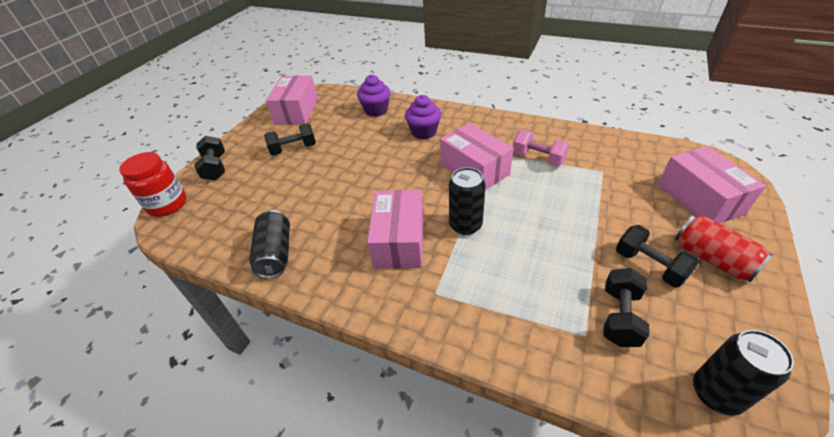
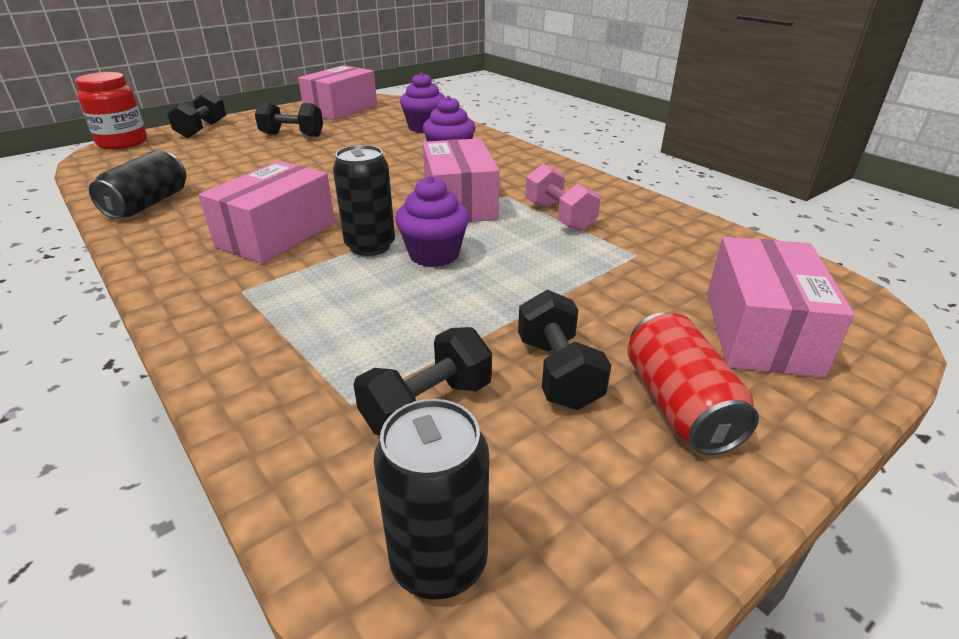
camera: 25 degrees right, 10 degrees down
(507, 216) = (434, 255): none -> purple cupcake

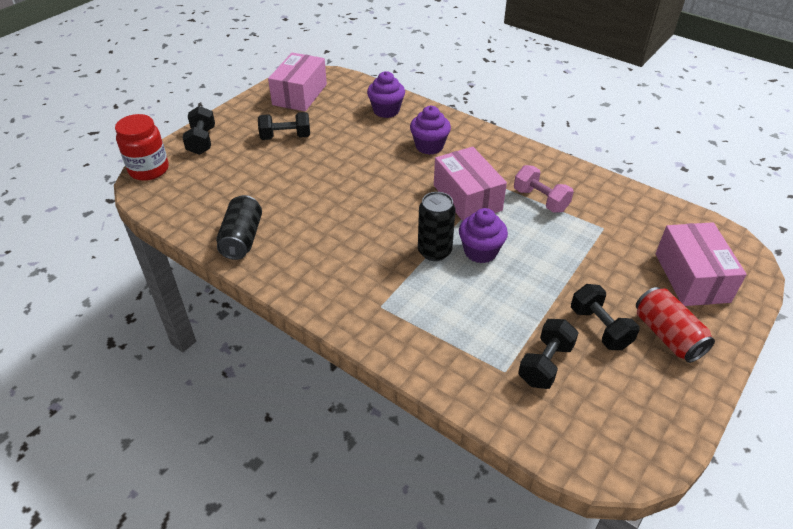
camera: 15 degrees left, 10 degrees up
(276, 234) = (363, 252): pink box -> none
(439, 561) = (598, 441): black can -> none

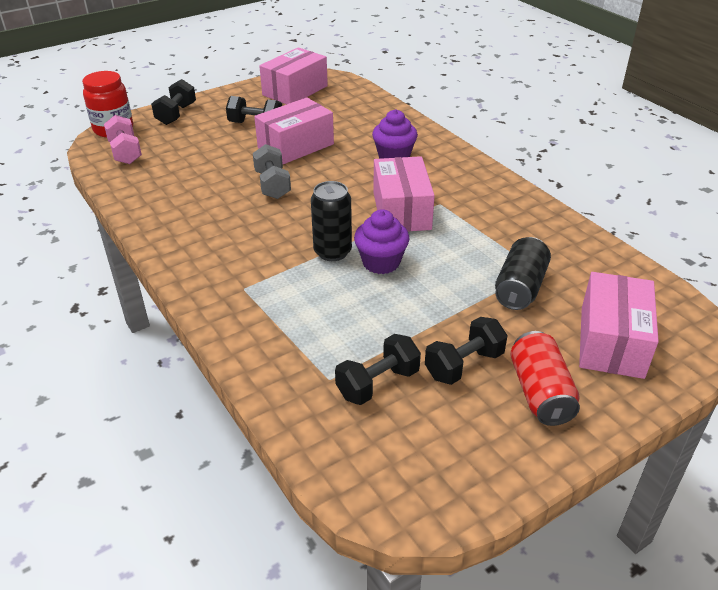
camera: 20 degrees right, 5 degrees down
(242, 238) = (155, 201): black can -> black can (520, 287)
(337, 153) = (296, 146): none -> pink box
(341, 197) = (272, 185): none -> grey dumbbell
(386, 110) = (371, 118): purple cupcake -> none
(540, 200) = (481, 228): pink dumbbell -> pink dumbbell (125, 152)
(599, 328) = (464, 365): black dumbbell -> black dumbbell turned 60 degrees clockwise

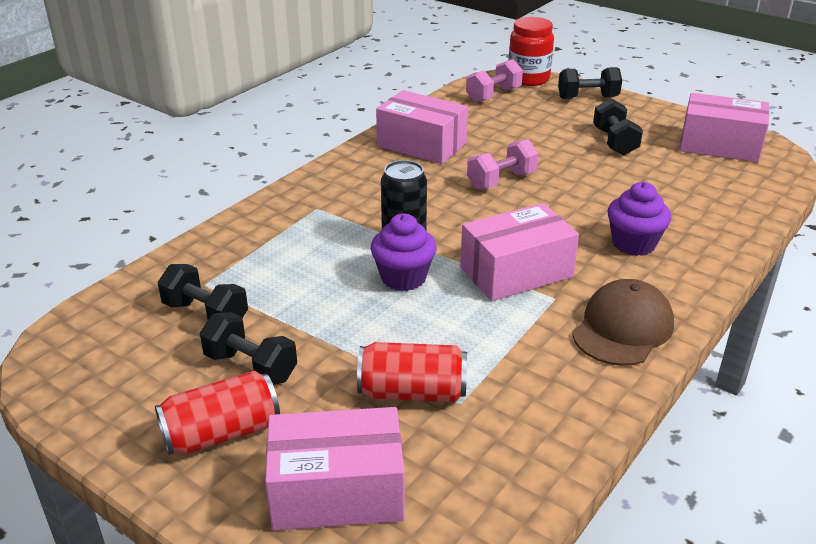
camera: 70 degrees right, 5 degrees down
(272, 185) = (501, 181): grey dumbbell -> pink dumbbell
(296, 146) = (592, 175): pink box -> pink box (421, 145)
(483, 188) = (623, 328): none -> brown cap
(520, 287) = (412, 392): black can -> red can

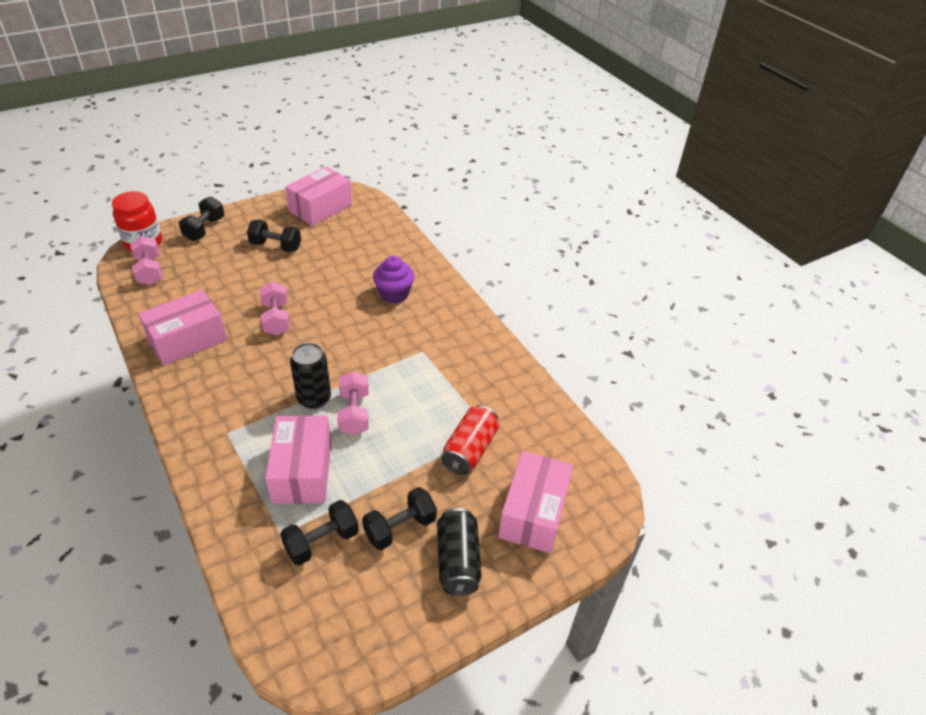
camera: 70 degrees left, 10 degrees up
(222, 433) = (457, 561): red can -> black can
(403, 278) = (354, 413): purple cupcake -> pink dumbbell
(516, 272) = (386, 357): pink box -> pink box (302, 471)
(623, 328) = (466, 336): brown cap -> none

